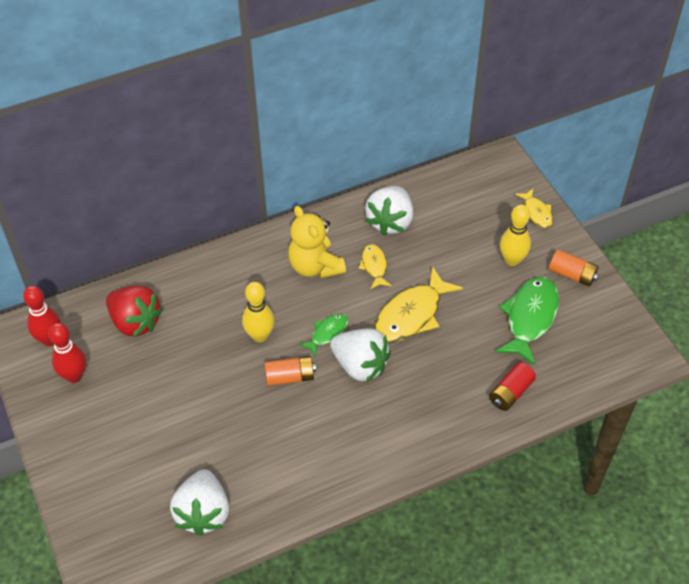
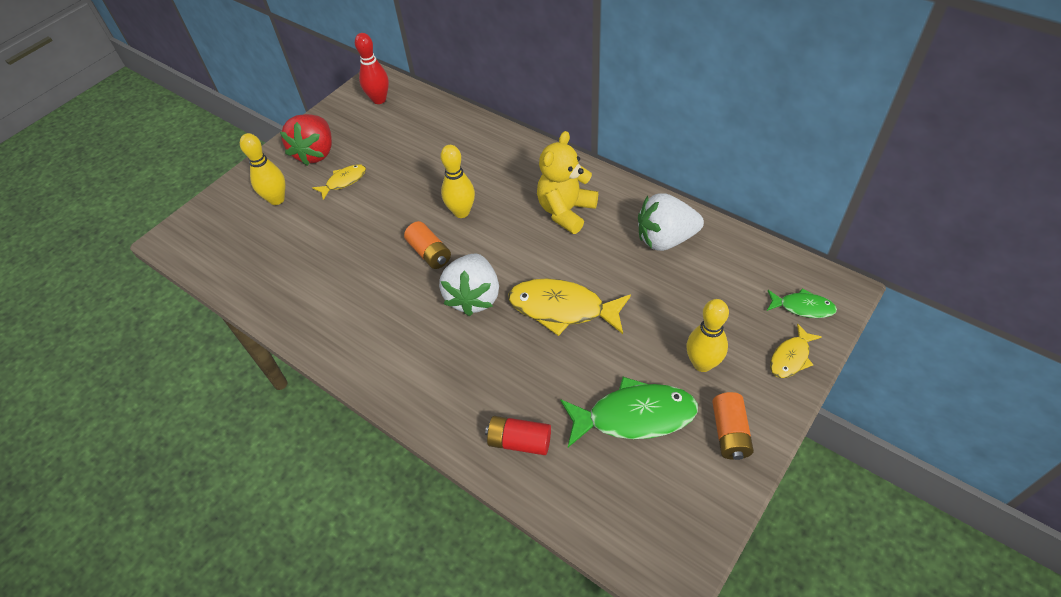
camera: 65 degrees right, 0 degrees up
(74, 376) = (353, 128): red bowling pin -> none
(124, 474) = (277, 199): none -> yellow bowling pin
(135, 322) = (425, 134): red strawberry -> red strawberry (315, 153)
(203, 513) = (260, 264): white strawberry -> none
(327, 333) = (495, 256): green fish -> green fish (803, 307)
(374, 266) = (600, 253): yellow fish -> yellow fish (344, 181)

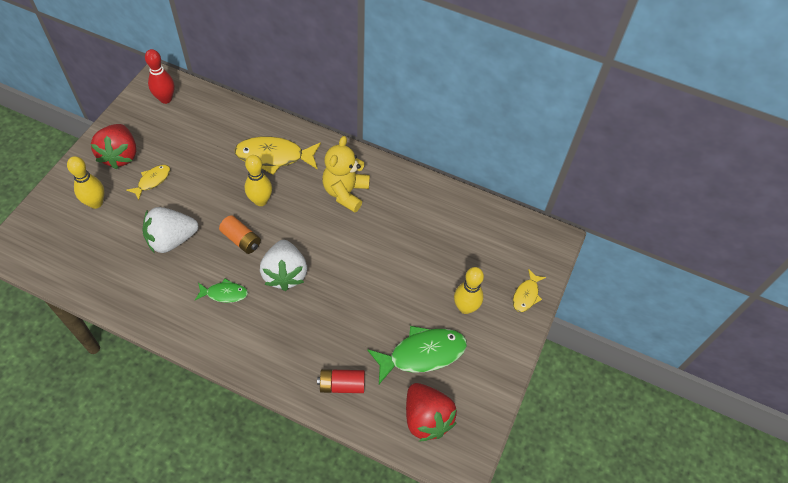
camera: 20 degrees left, 5 degrees up
(562, 309) = (356, 276): yellow fish -> yellow fish (274, 157)
(627, 503) = (426, 418): none -> red strawberry
(665, 239) = (426, 209): white strawberry -> white strawberry (171, 240)
(730, 433) = (490, 357): orange battery -> none
(803, 307) = (531, 255): green fish -> green fish (224, 293)

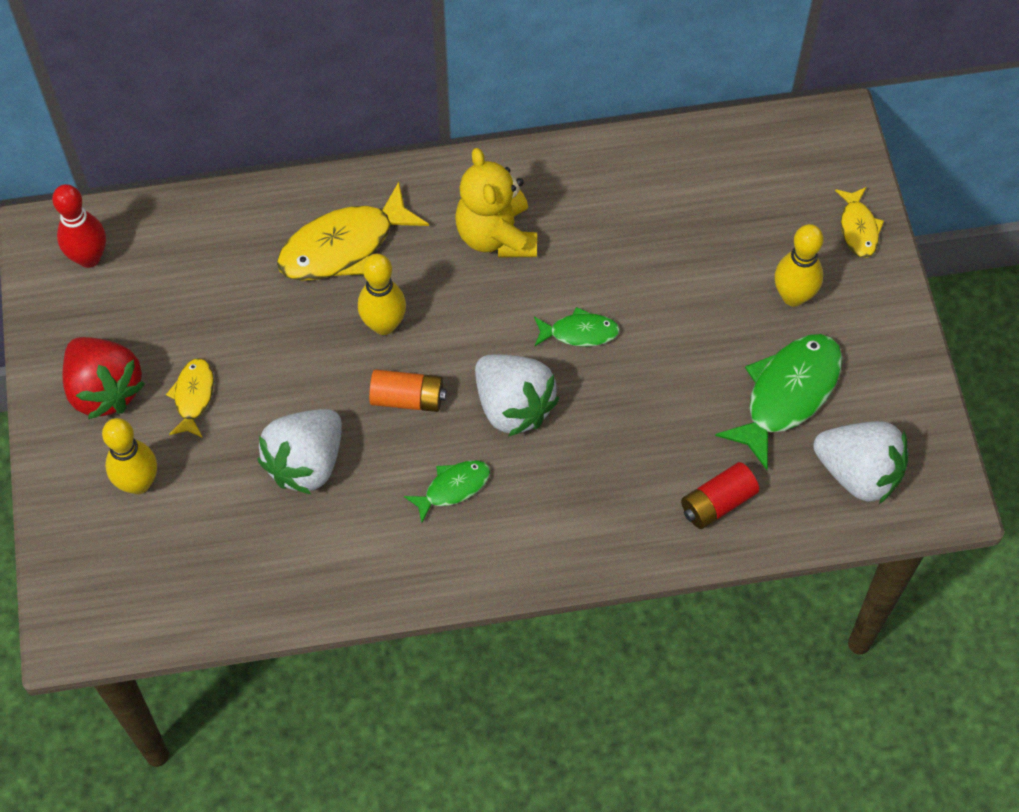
camera: 30 degrees left, 5 degrees up
(346, 259) = (579, 332): none -> green fish
(426, 418) = (858, 473): red strawberry -> white strawberry

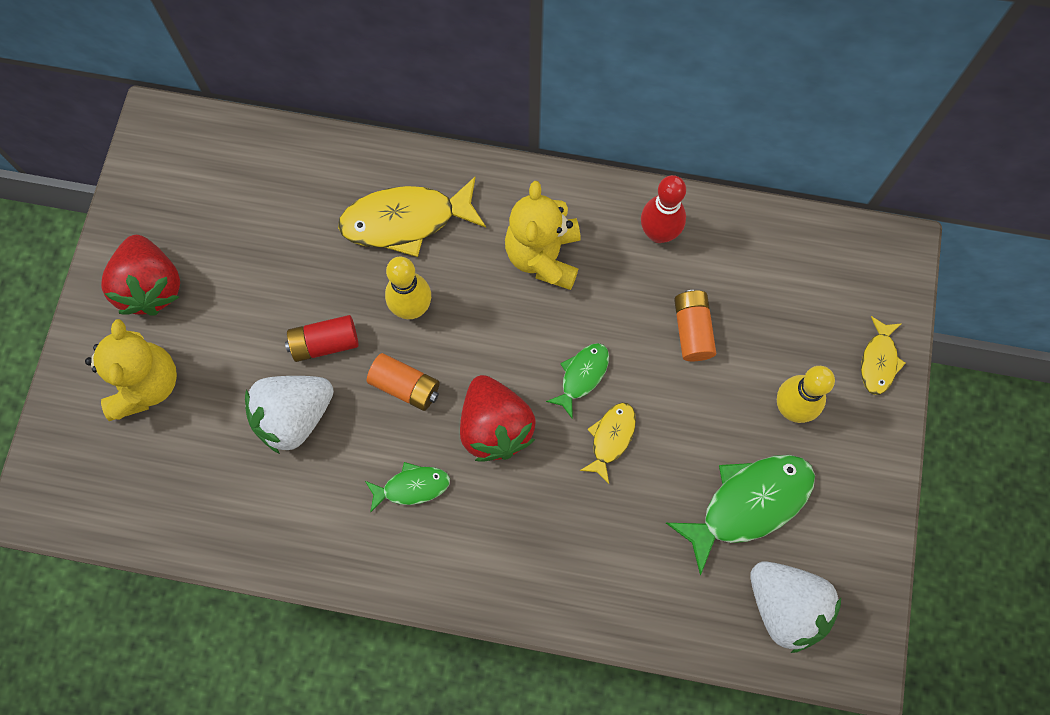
camera: 20 degrees right, 10 degrees up
(89, 258) = (186, 158): red bowling pin -> red bowling pin (658, 233)
(138, 483) = (145, 384): yellow bowling pin -> yellow teddy bear
(193, 396) = (222, 319): yellow fish -> yellow fish (611, 438)
(513, 406) = (495, 427): white strawberry -> red strawberry
(579, 332) = (582, 376): green fish -> green fish turned 75 degrees counterclockwise
(670, 257) = (692, 330): none -> orange battery
(717, 503) = (643, 588): red battery -> red battery (325, 343)

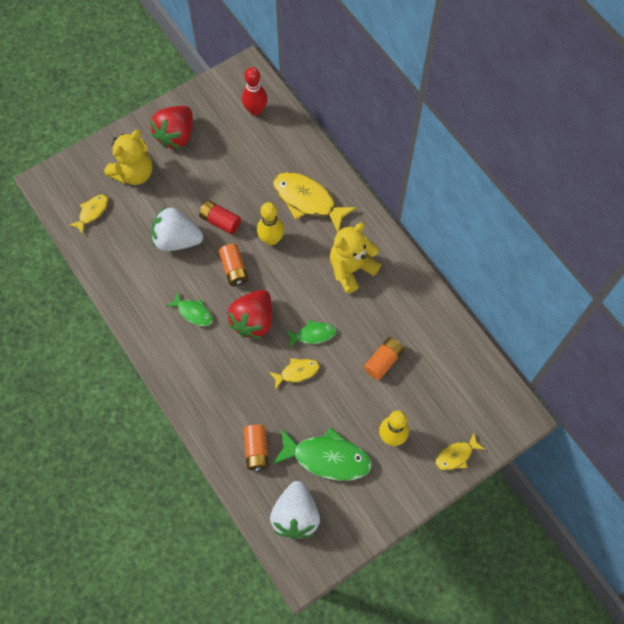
camera: 45 degrees right, 5 degrees down
(143, 485) = (92, 212): none -> yellow fish
(658, 233) = (414, 306): red bowling pin -> red bowling pin (255, 110)
(662, 576) = (256, 450): none -> orange battery

